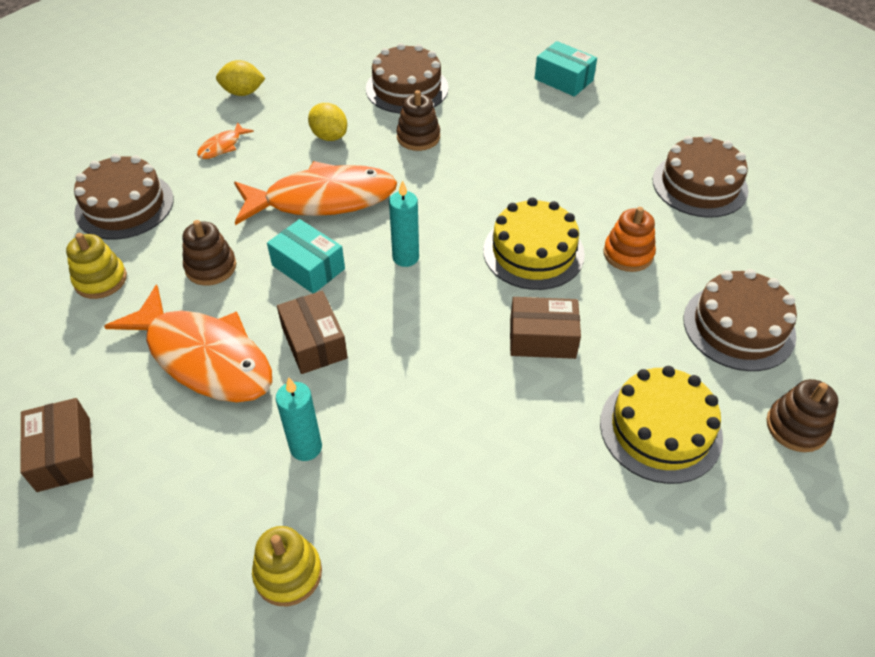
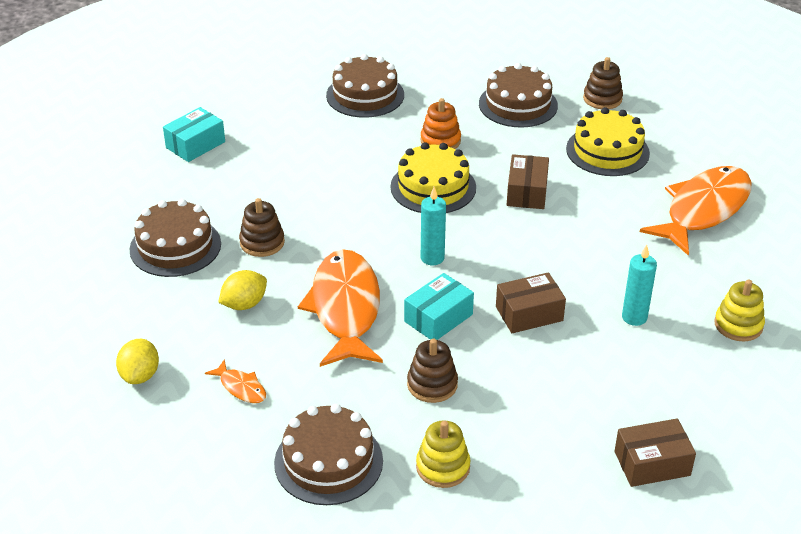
camera: 85 degrees left, 10 degrees down
(204, 357) = (545, 381): orange fish -> orange fish (703, 210)

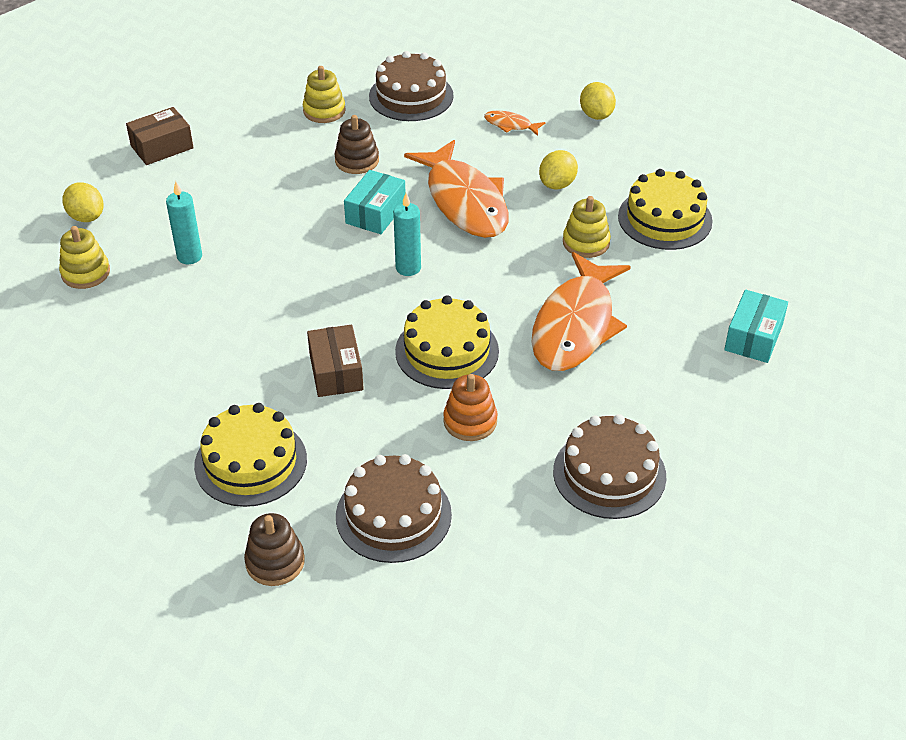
camera: 160 degrees right, 5 degrees up
(175, 246) = (665, 219): brown cake -> yellow cake
(262, 242) = (586, 242): brown stacking toy -> yellow stacking toy
(529, 313) = (292, 236): brown box -> none
(703, 210) = (121, 400): orange fish -> orange fish (575, 325)
(741, 388) = (86, 217): none -> yellow lemon

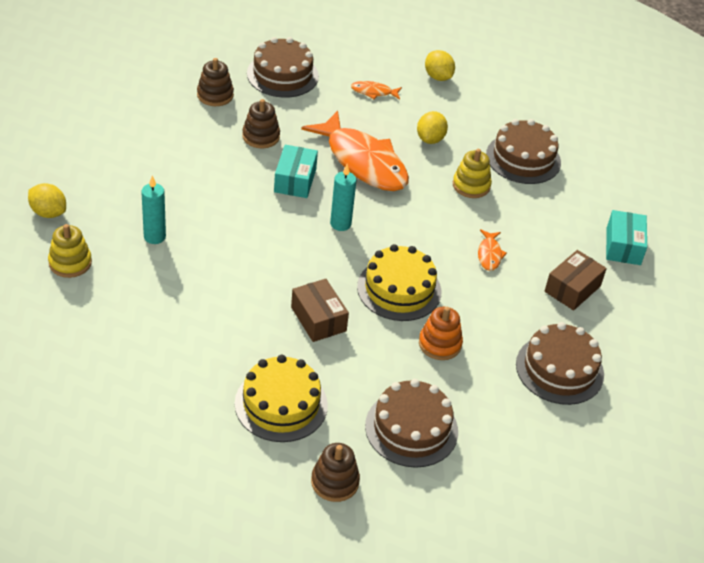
camera: 20 degrees left, 0 degrees up
(162, 147) = (88, 142): brown box -> brown box (572, 289)
(324, 111) = (215, 95): yellow stacking toy -> brown stacking toy
(575, 325) = (489, 254): orange fish -> orange fish, size x0.42
(665, 219) = (523, 158): yellow cake -> brown cake

